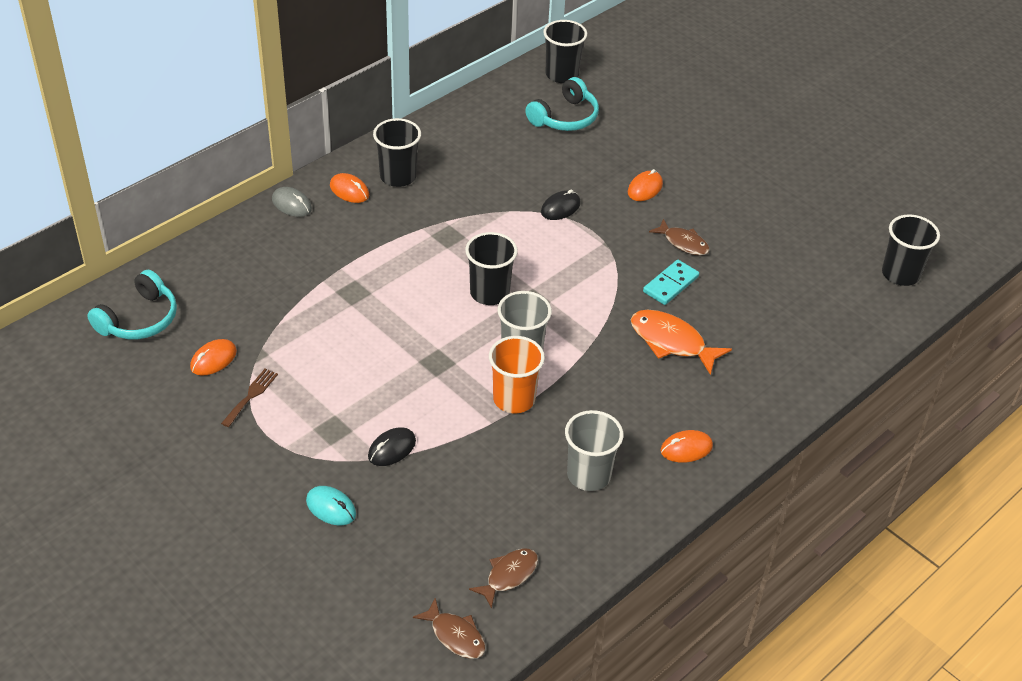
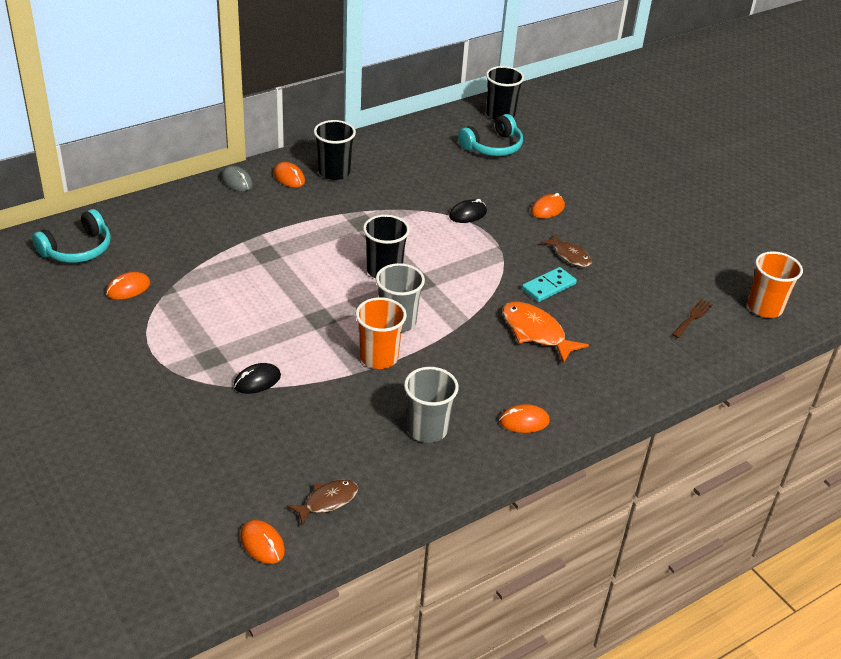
camera: 10 degrees right, 5 degrees down
(251, 395) = (150, 321): brown fork -> brown fork (693, 317)
(331, 508) = (187, 420): turquoise mouse -> none
(455, 635) = (262, 544): brown fish -> orange mouse
(900, 274) = (765, 308): black cup -> orange cup

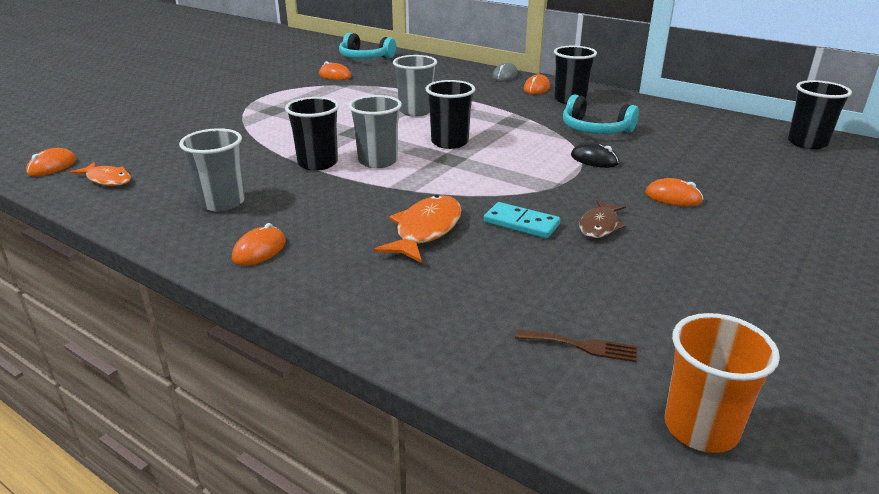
camera: 70 degrees right, 10 degrees down
(257, 381) = (254, 128): black mouse -> none
(292, 266) = (415, 111): none -> grey cup
(327, 501) = (107, 179): brown fish -> orange fish
(379, 357) = (318, 163): orange cup -> black cup
(493, 146) = (739, 150): turquoise headphones -> turquoise headphones (595, 129)
(524, 421) = (259, 250): orange mouse -> orange mouse turned 60 degrees clockwise

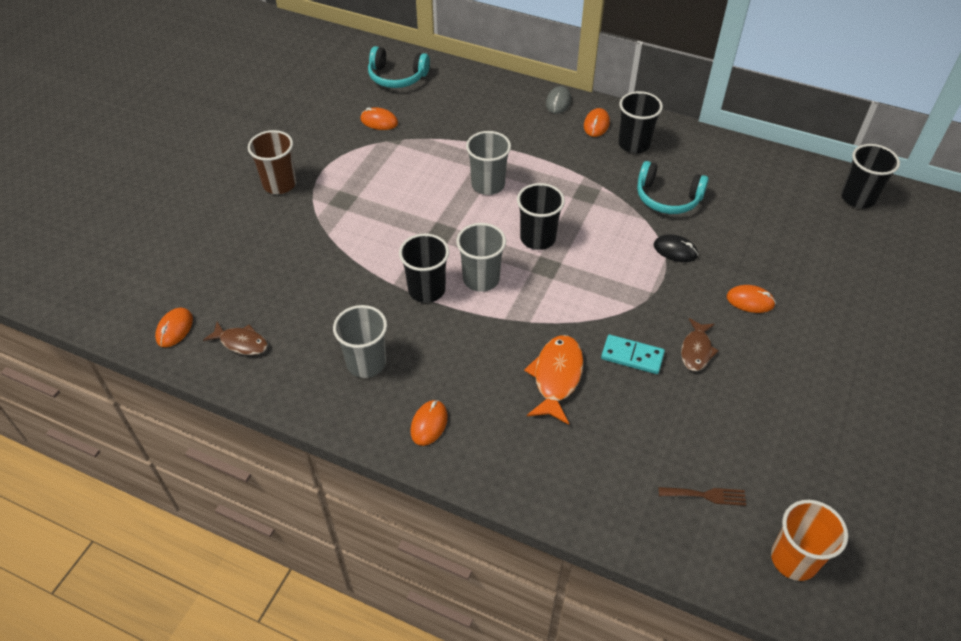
camera: 10 degrees left, 20 degrees up
(107, 179) = (241, 343): orange fish -> brown fish
(222, 99) = (279, 184): none -> brown cup

